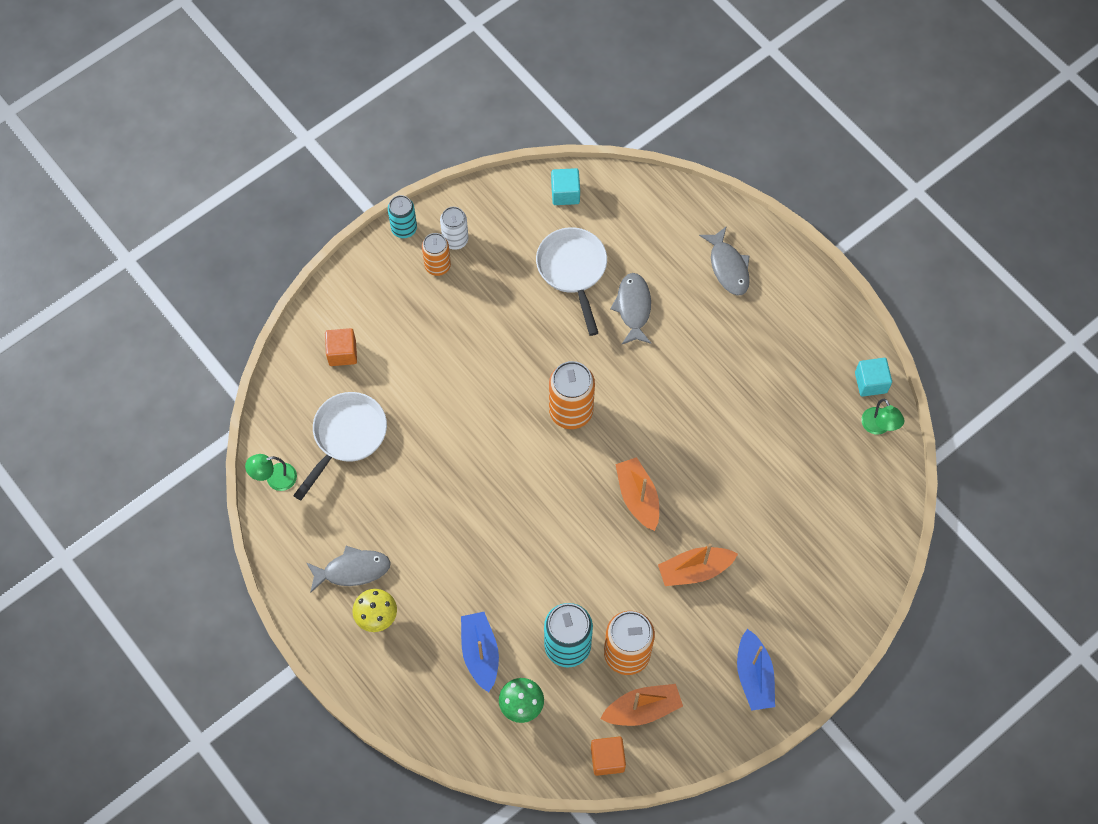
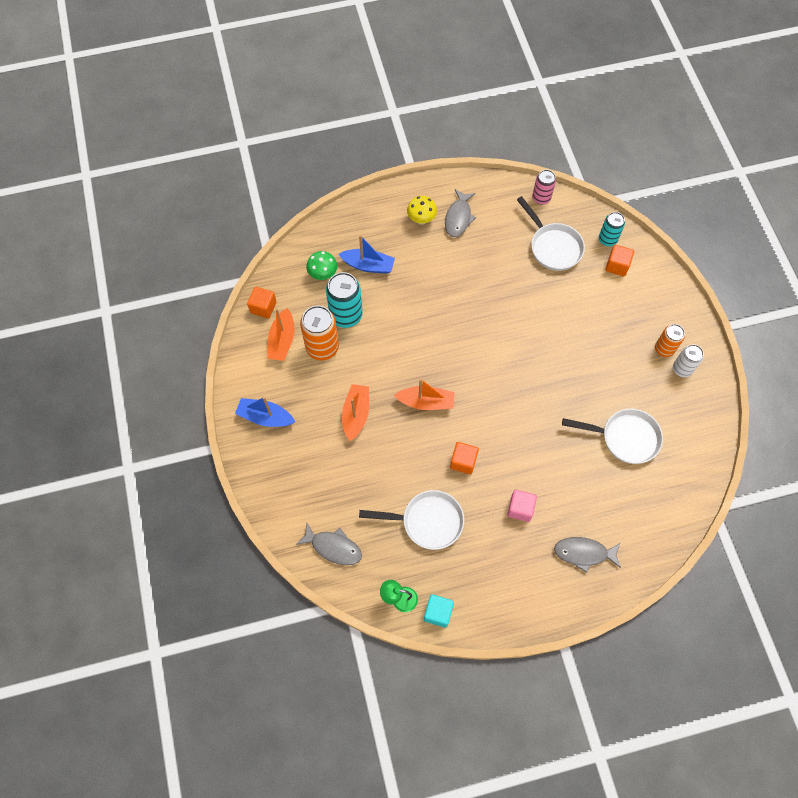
camera: 115 degrees right, 0 degrees up
(275, 479) = (541, 198): green lamp -> pink can
(404, 228) = (704, 339): turquoise can -> turquoise can (607, 239)
(565, 193) = (696, 461): turquoise cube -> none
(571, 411) = (510, 387): orange can -> none
(633, 308) = (576, 466): grey fish -> grey fish (333, 547)
(690, 426) = (463, 461): none -> orange cube
(713, 346) = (520, 509): none -> pink cube
(780, 434) = (427, 521): none -> white pan

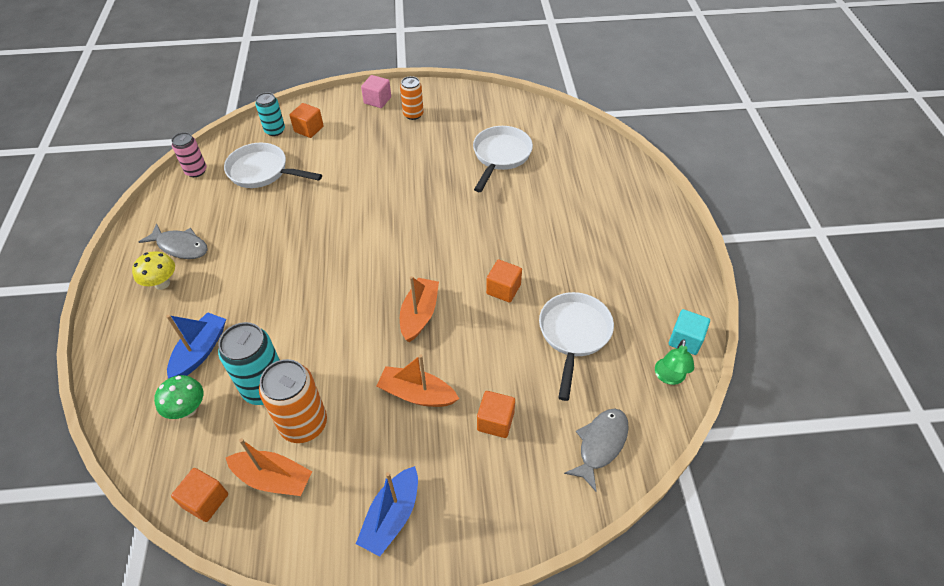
camera: 80 degrees left, 15 degrees down
(342, 471) = (495, 421): none -> orange cube
(520, 509) = (566, 247): pink cube -> pink cube (377, 100)
(553, 247) = (263, 172): white pan -> white pan turned 135 degrees counterclockwise
(584, 553) = (619, 206): grey fish -> none
(682, 369) = (437, 107): white can -> none

